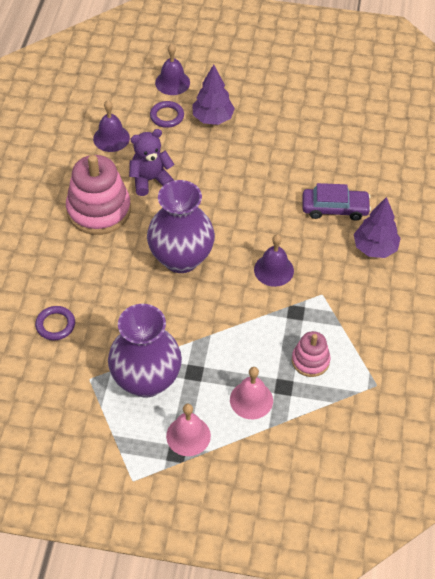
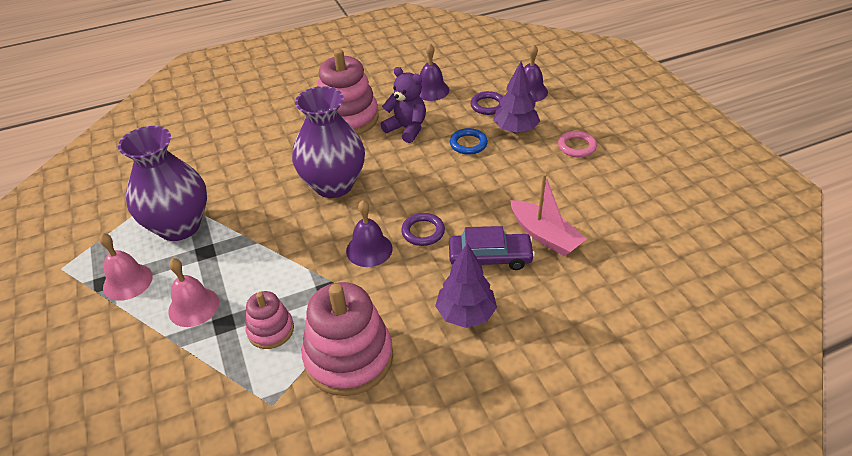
camera: 60 degrees right, 10 degrees down
(55, 325) = (209, 151): purple ring -> purple ring (423, 232)
(204, 154) = (468, 144): none -> blue ring
(263, 98) = (576, 146): none -> pink ring
(335, 208) = (490, 257): purple car -> purple car turned 60 degrees counterclockwise
(337, 169) = (544, 236): none -> pink boat
(367, 327) = (349, 357): none -> pink stacking toy

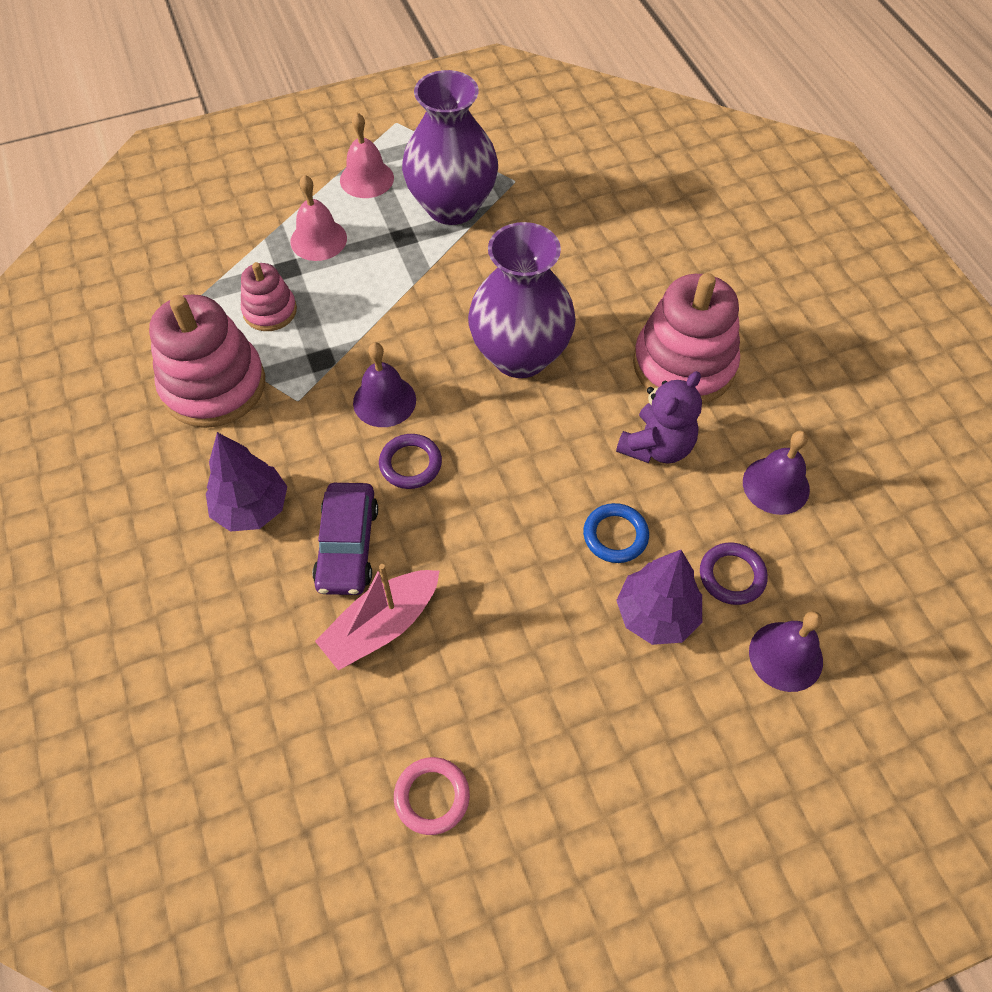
camera: 90 degrees right, 15 degrees up
(576, 146) = (606, 716): pink ring -> pink ring (432, 797)

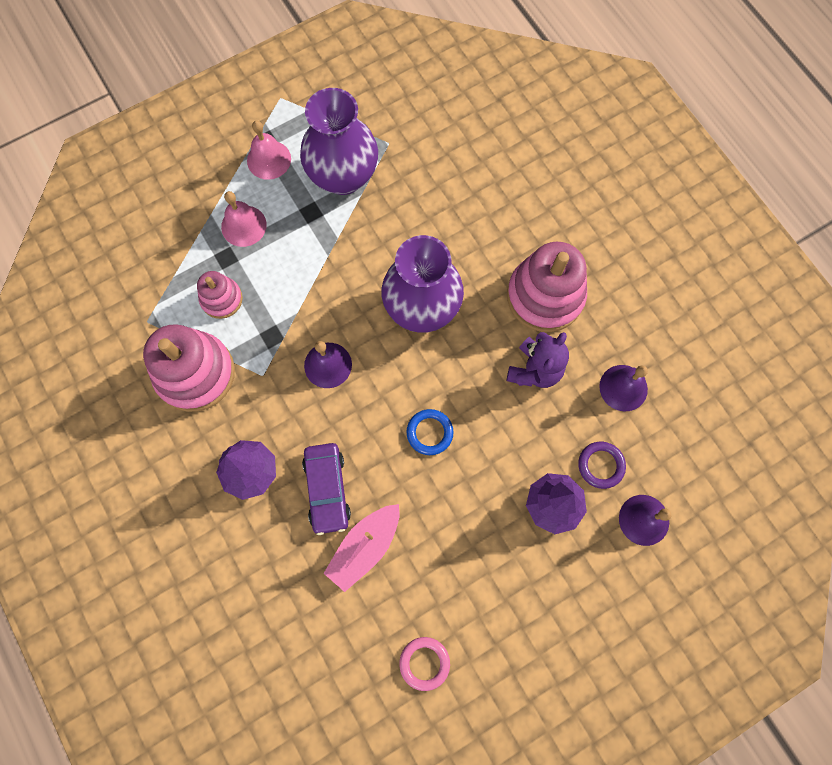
camera: 10 degrees left, 15 degrees up
(410, 464) = (358, 415): purple ring -> none
(615, 535) = (515, 448): blue ring -> blue ring (429, 432)

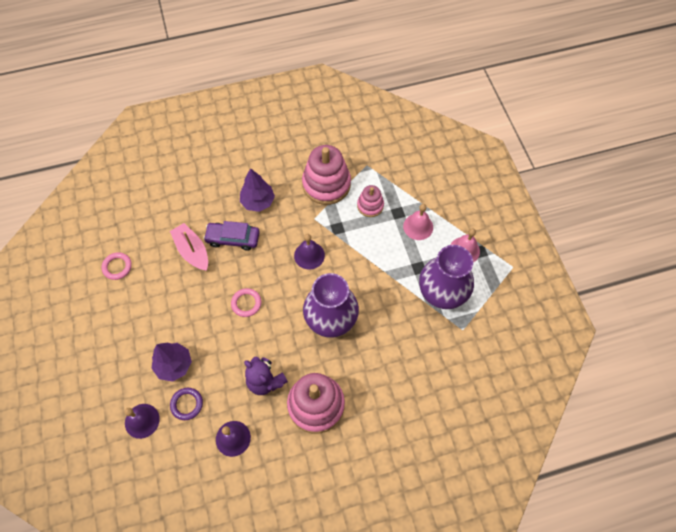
camera: 105 degrees right, 10 degrees down
(429, 432) = (246, 303): blue ring -> pink ring

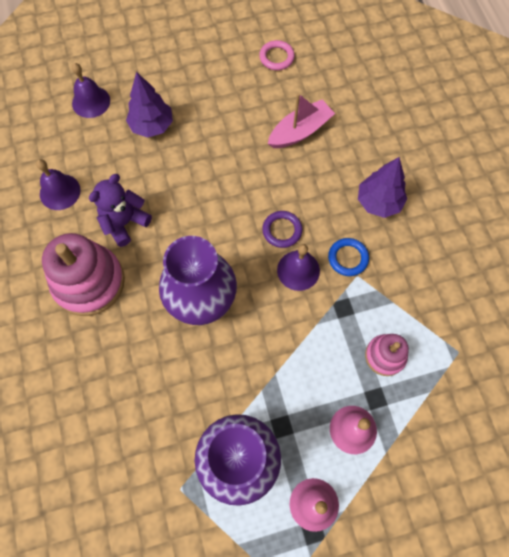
camera: 90 degrees right, 5 degrees up
(187, 404) = (104, 142): purple ring -> purple ring (282, 230)
(233, 239) = (320, 175): purple car -> none
(246, 303) = (227, 196): pink ring -> none
(301, 223) = (348, 258): none -> blue ring
(326, 184) = (416, 292): pink stacking toy -> none

